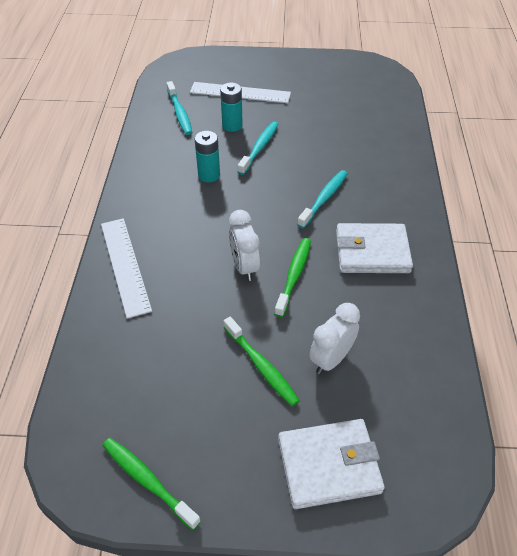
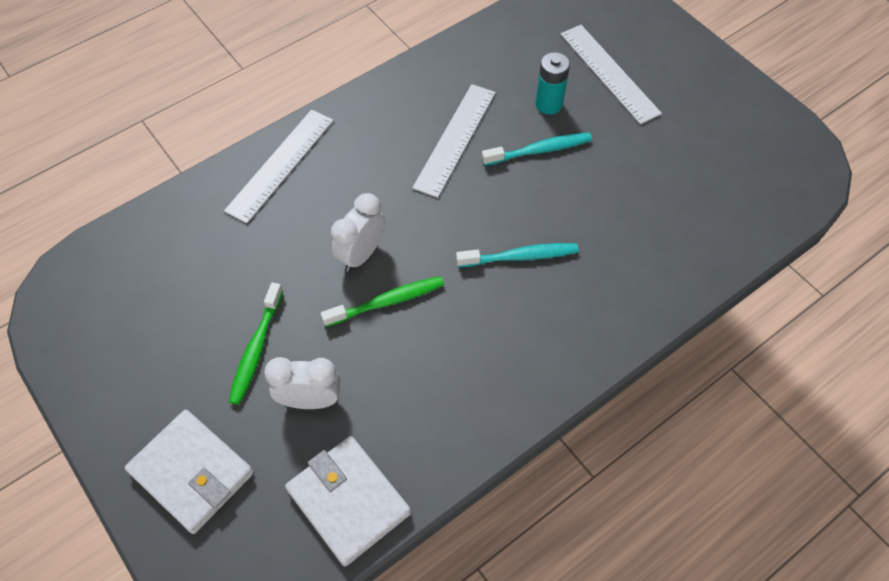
camera: 50 degrees right, 10 degrees up
(148, 481) = (82, 347): green toothbrush -> none
(179, 113) = (520, 50): turquoise toothbrush -> none
(209, 175) = (455, 139): turquoise battery -> white ruler
(372, 252) = (483, 349): white wallet -> white wallet (348, 501)

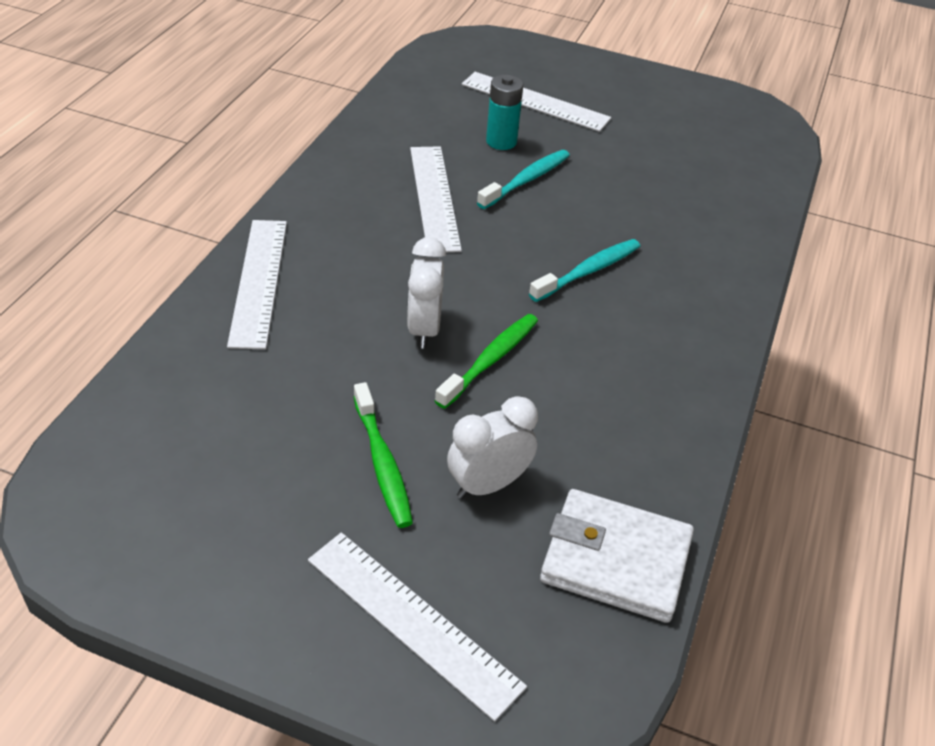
camera: 35 degrees left, 15 degrees down
(192, 473) = (413, 621): white wallet -> white ruler

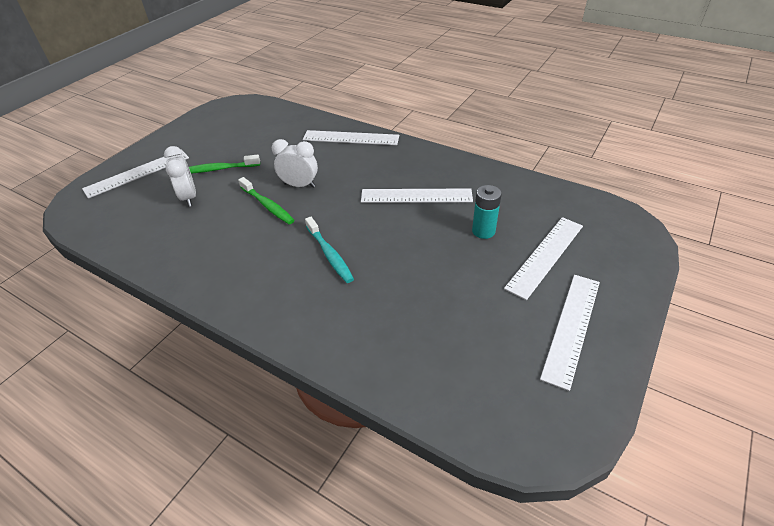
camera: 105 degrees right, 0 degrees up
(526, 180) = (434, 238): turquoise toothbrush -> none
(615, 560) = (123, 231): white wallet -> none
(637, 95) = (572, 327): none -> white ruler

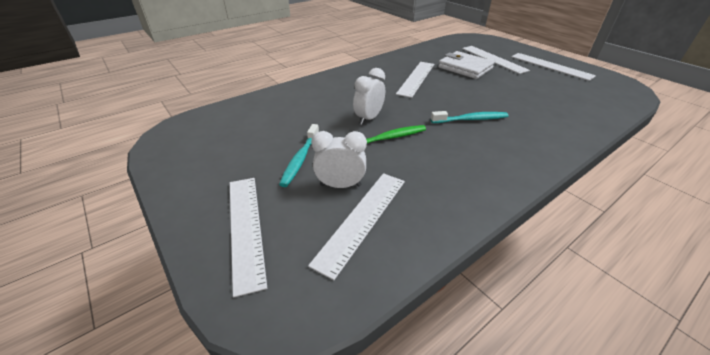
camera: 70 degrees left, 5 degrees down
(219, 169) = (300, 159): green toothbrush -> turquoise toothbrush
(351, 138) = (316, 86): white ruler -> white ruler (362, 219)
(483, 231) = (465, 68): turquoise battery -> white wallet

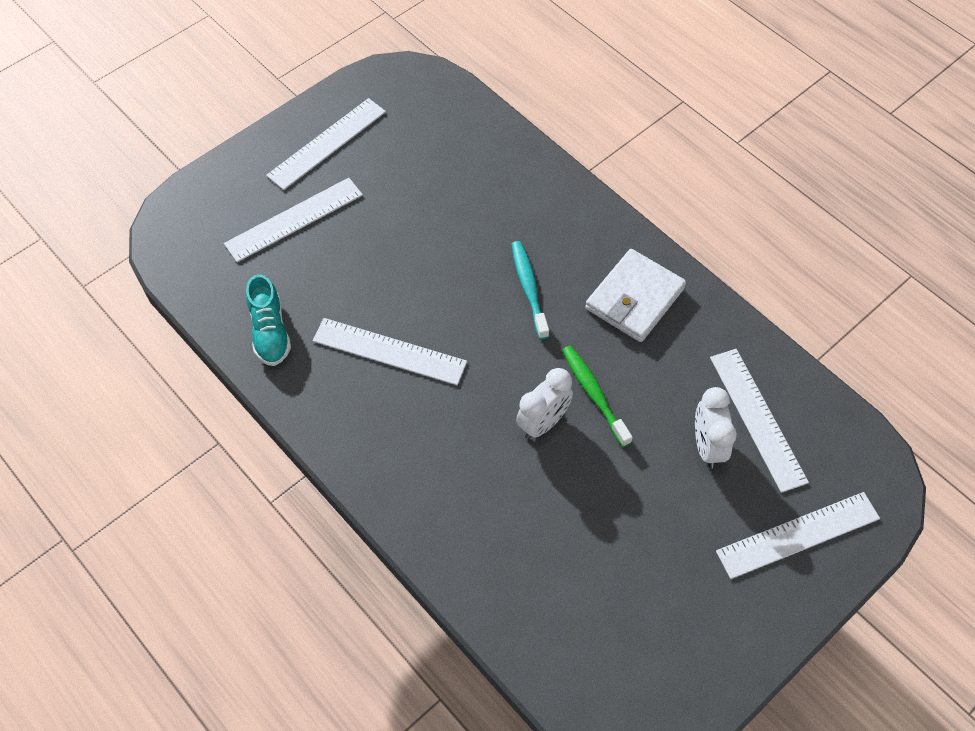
camera: 95 degrees left, 20 degrees up
(300, 159) = (663, 502): turquoise toothbrush -> none
(362, 219) = (757, 418): white ruler -> white ruler turned 45 degrees clockwise
(368, 118) = (543, 423): white clock -> white clock turned 75 degrees counterclockwise
(424, 54) = (270, 332): none -> turquoise shoe
(465, 68) = (338, 270): white wallet -> white wallet (634, 299)

